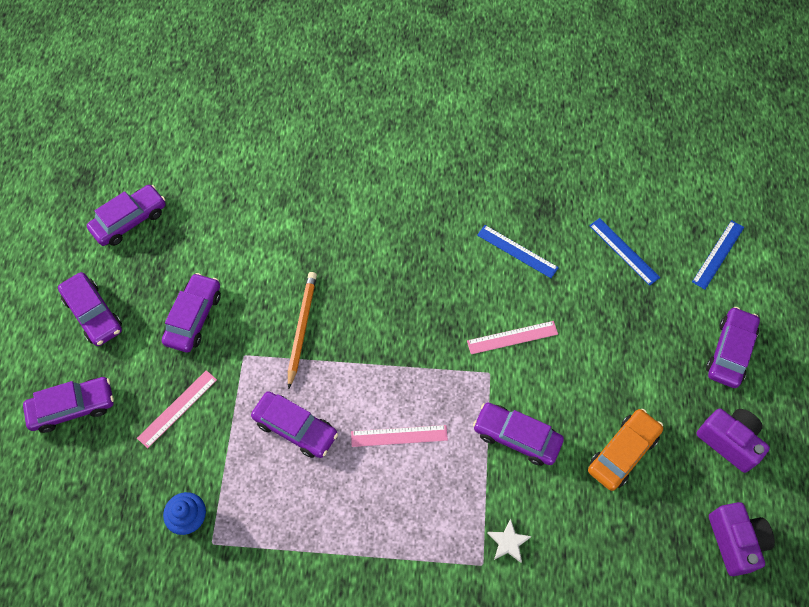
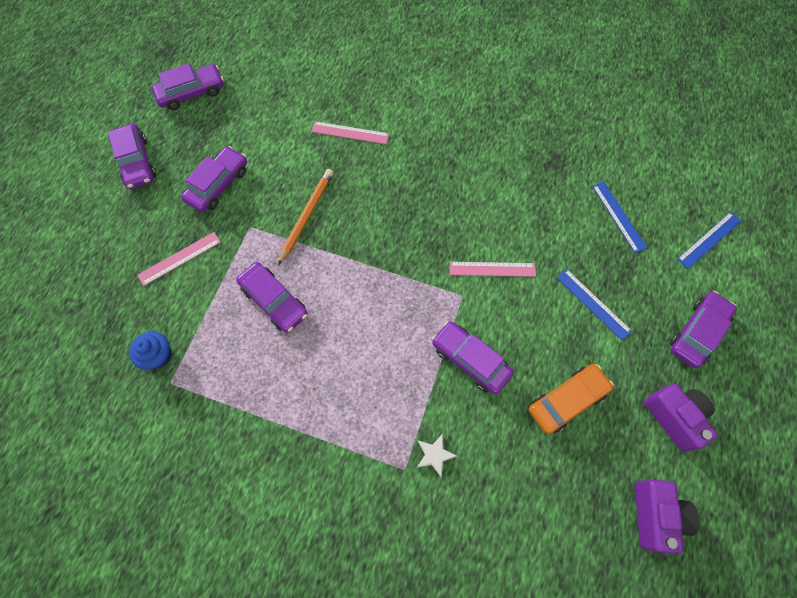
camera: 15 degrees right, 5 degrees up
(73, 407) = (94, 236): purple car -> none
(399, 436) = (363, 331): pink ruler -> pink ruler (350, 133)
(517, 251) = (518, 194): blue ruler -> blue ruler (593, 303)

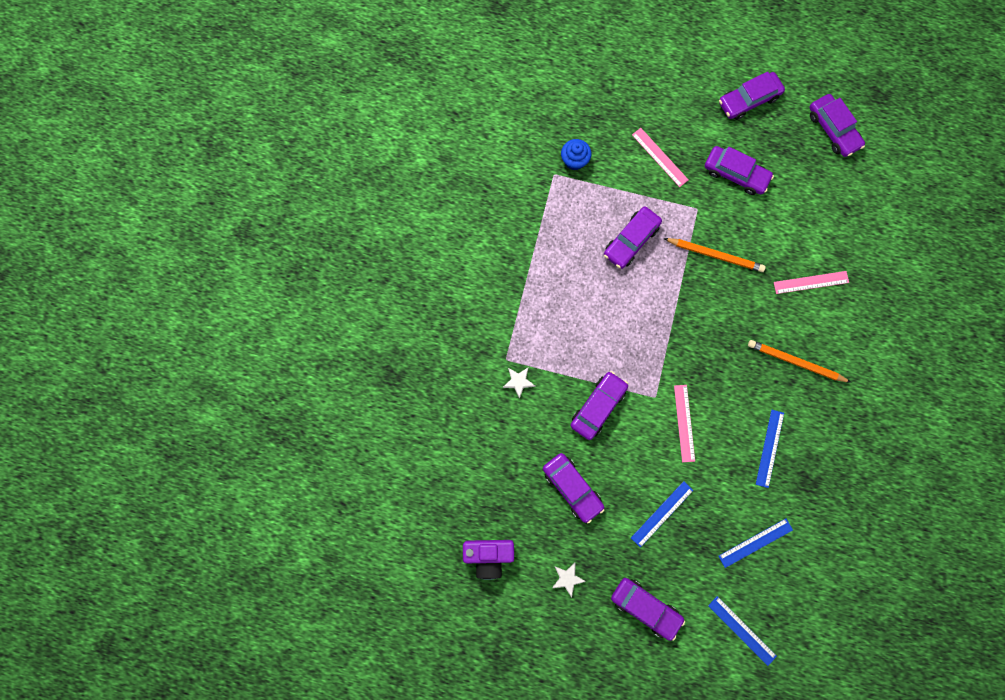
camera: 85 degrees right, 10 degrees up
(350, 133) = (811, 282): pink ruler -> pink ruler turned 75 degrees clockwise
(432, 156) = (796, 362): none -> orange pencil
(520, 191) = (769, 448): none -> blue ruler
(567, 400) = (572, 488): orange car -> purple car
(674, 417) = (567, 578): purple camera -> white star

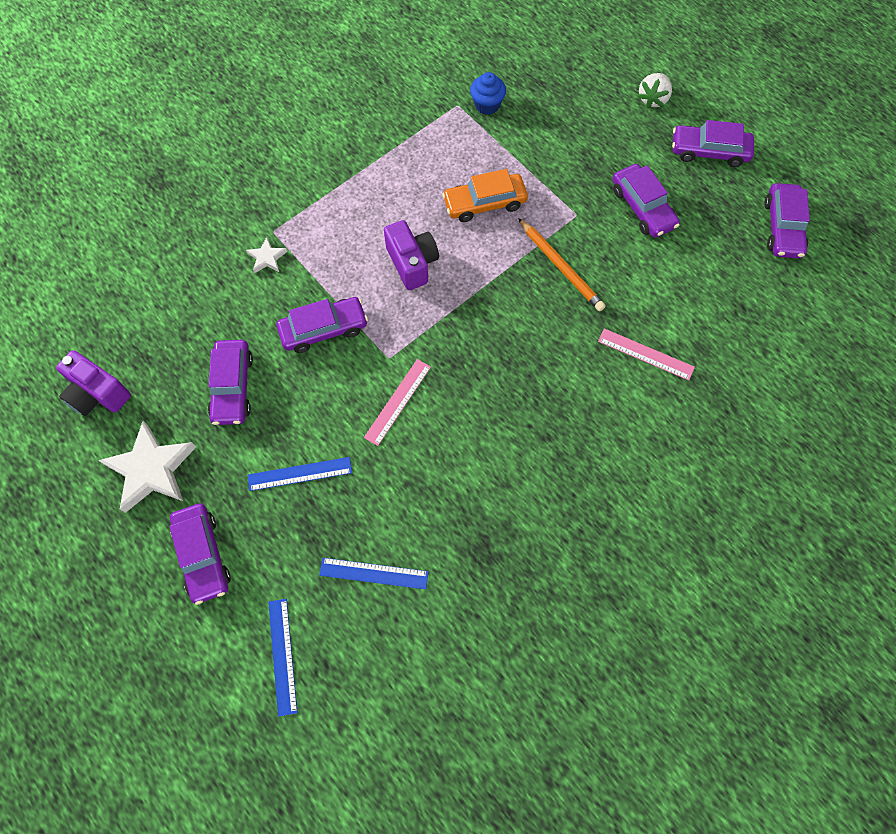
camera: 35 degrees right, 10 degrees down
(567, 578) = (151, 469): white star -> white star, size x2.08
(618, 319) = (412, 263): none -> purple camera
(631, 240) = (484, 203): purple car -> orange car
(660, 157) = (575, 149): pink ruler -> none
(683, 81) = (653, 99): none -> white strawberry
(769, 448) = (468, 487): blue ruler -> none
(796, 362) = (567, 420): orange pencil -> none

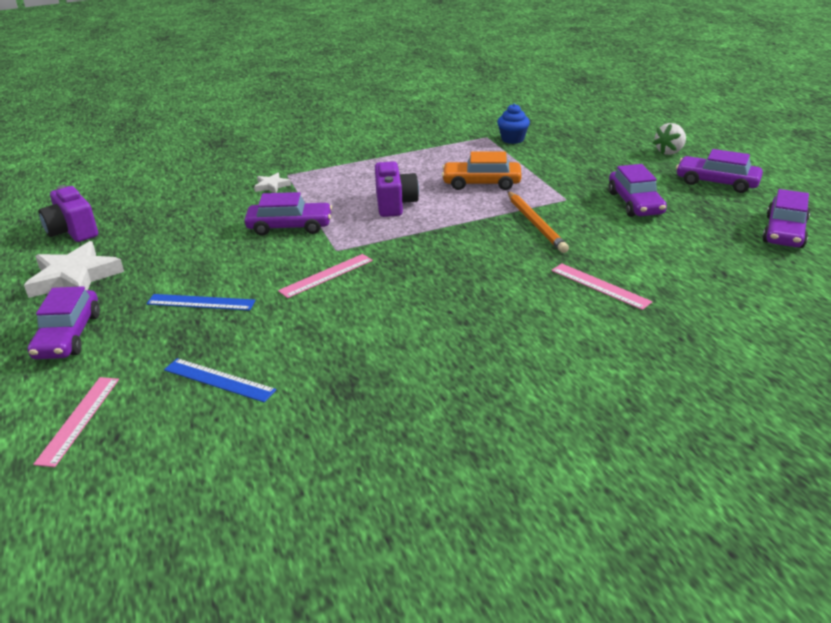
camera: 20 degrees right, 35 degrees down
(232, 387) = (185, 244): purple car -> none
(282, 656) = (79, 419): blue ruler -> pink ruler

